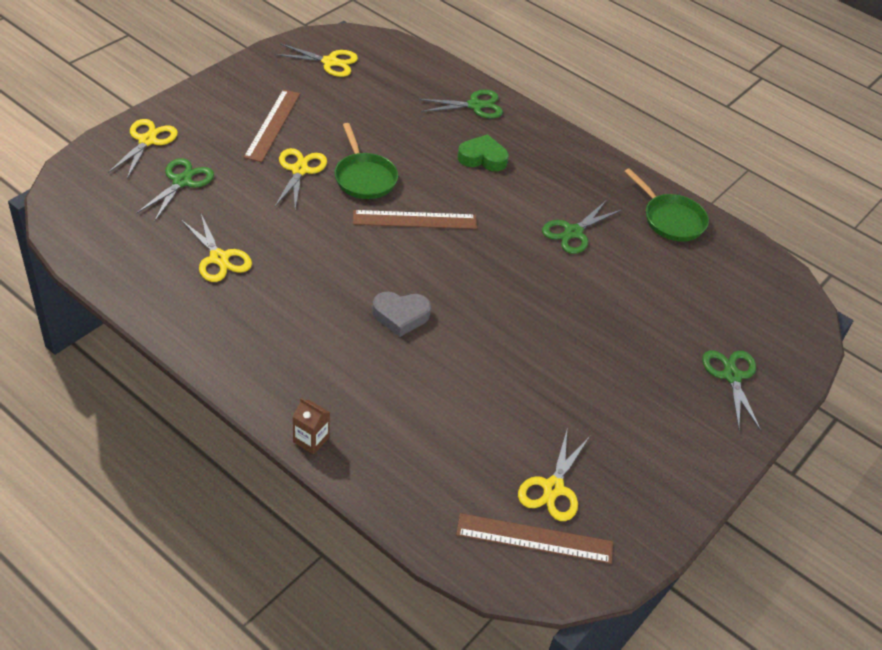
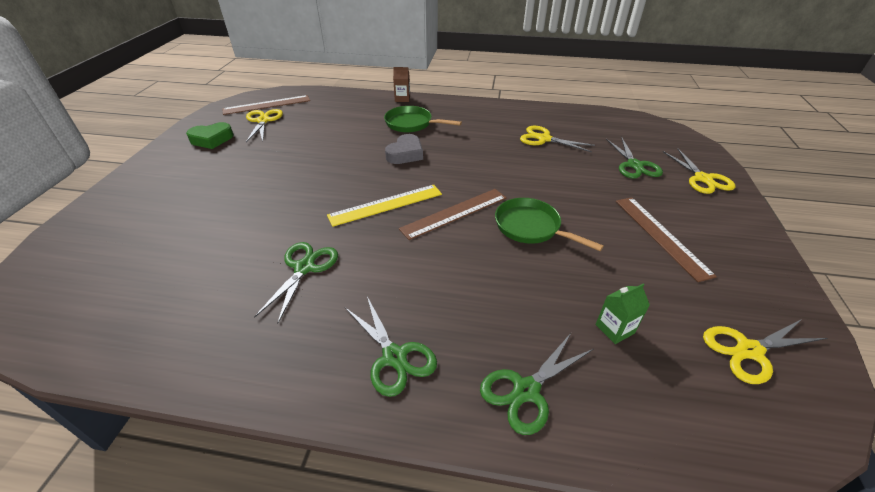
camera: 155 degrees right, 5 degrees down
(299, 170) = (583, 209): yellow scissors -> none
(391, 102) = (614, 329): none -> green carton
(400, 316) = (405, 154): grey heart -> grey heart turned 150 degrees clockwise
(471, 258) = (386, 204): none -> yellow ruler
(482, 158) = (450, 307): green heart -> green heart (212, 139)
(670, 219) = (185, 340): green pan -> green pan (411, 124)
(732, 376) = (129, 210): green scissors -> green scissors (394, 357)

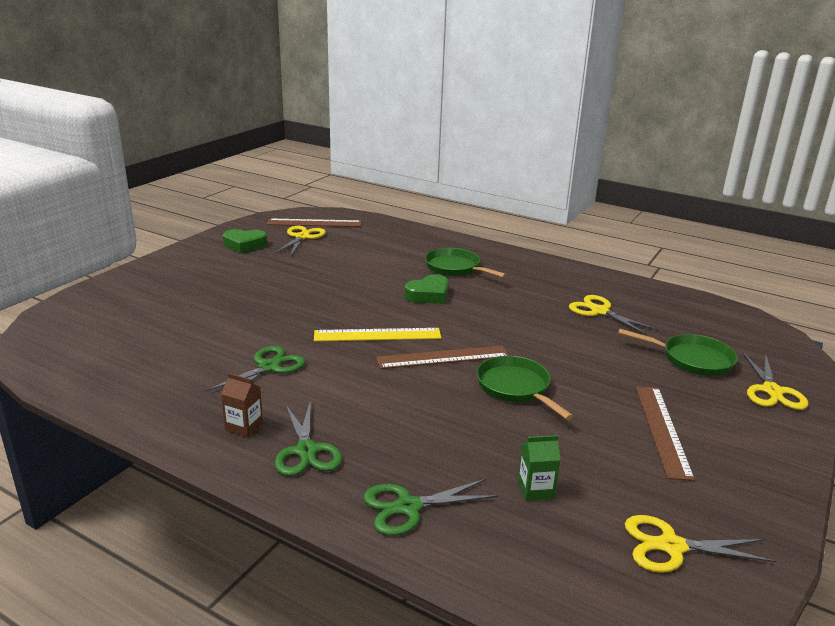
camera: 20 degrees right, 15 degrees down
(402, 99) = (462, 242): brown carton -> brown carton (244, 427)
(405, 154) = (428, 295): grey heart -> green heart
(634, 165) = (692, 359): green scissors -> green pan

